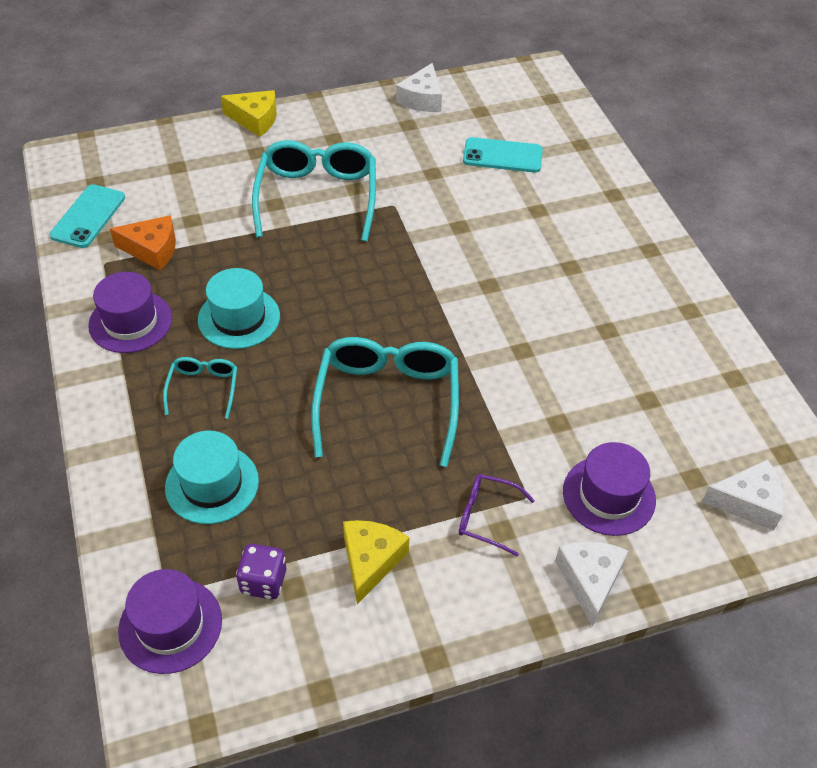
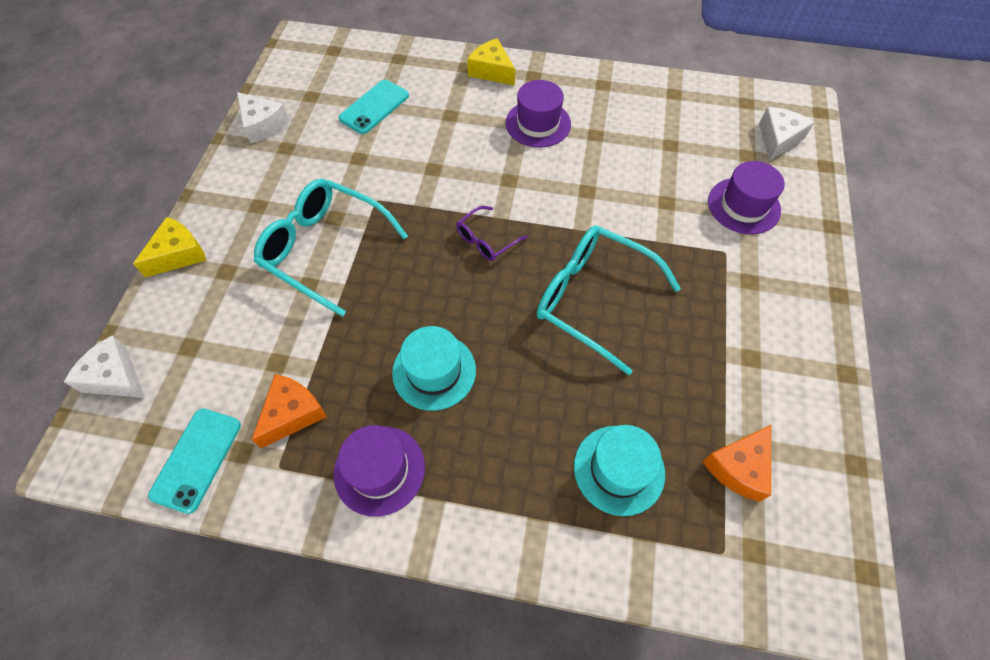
camera: 60 degrees left, 10 degrees up
(88, 216) = (196, 459): turquoise phone -> turquoise phone turned 60 degrees clockwise
(170, 625) = (758, 563): purple hat -> purple hat (538, 124)
(203, 389) = (504, 435): turquoise glasses -> none
(263, 581) = (739, 467): purple dice -> orange cheese
(370, 561) = (746, 379): yellow cheese -> yellow cheese (491, 71)
(487, 517) = (734, 284): purple glasses -> purple glasses (487, 239)
(589, 580) = (810, 250): white cheese -> white cheese (115, 377)

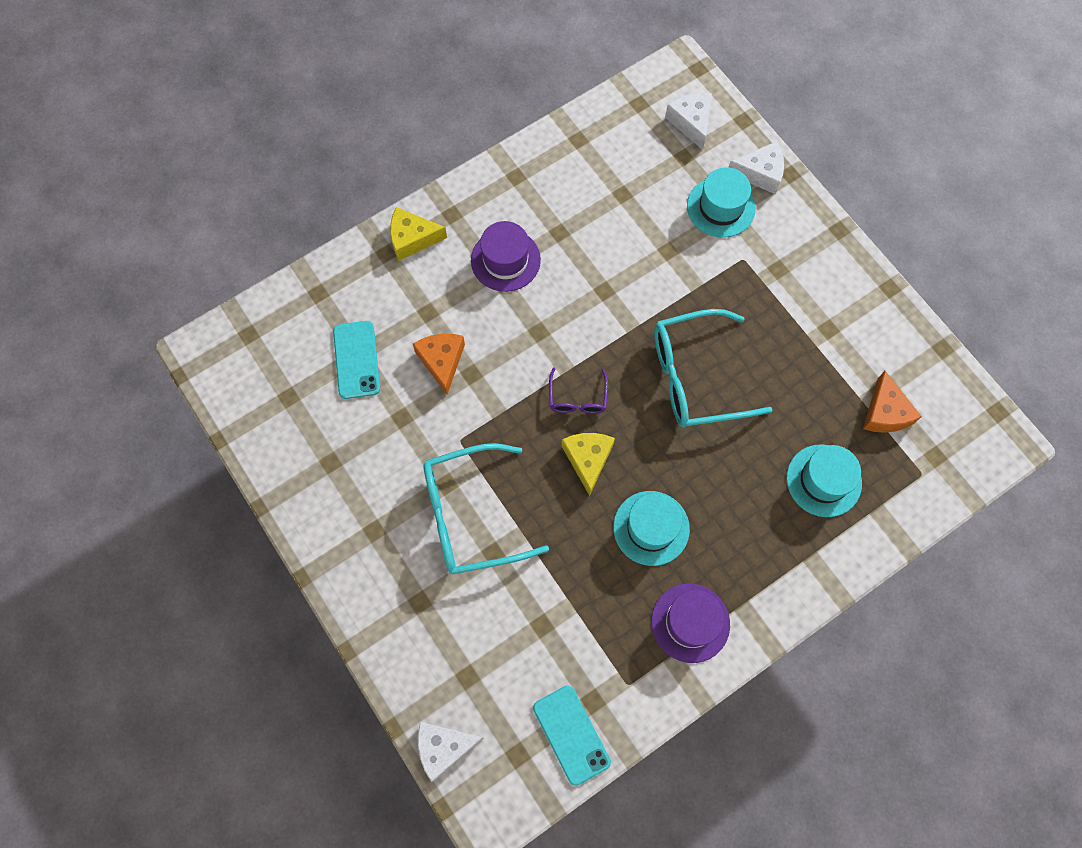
camera: 45 degrees left, 10 degrees up
(178, 254) = (365, 625): yellow cheese -> yellow cheese (587, 459)
(262, 125) = (282, 460): white cheese -> white cheese (760, 173)
(292, 413) = (595, 646): orange cheese -> orange cheese (442, 361)
(743, 206) = (720, 207): purple hat -> turquoise hat

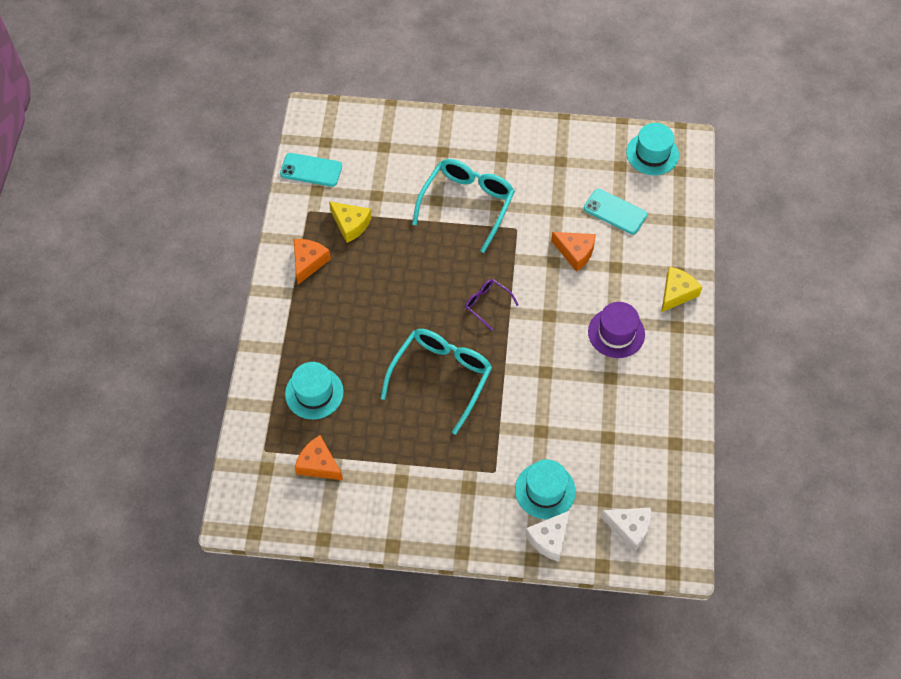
camera: 130 degrees right, 10 degrees down
(444, 747) = (360, 115): white cheese -> none
(587, 459) = (445, 282): yellow cheese -> yellow cheese (351, 224)
(651, 528) = (376, 283): turquoise hat -> turquoise hat (652, 154)
(690, 622) = (308, 262): purple hat -> orange cheese

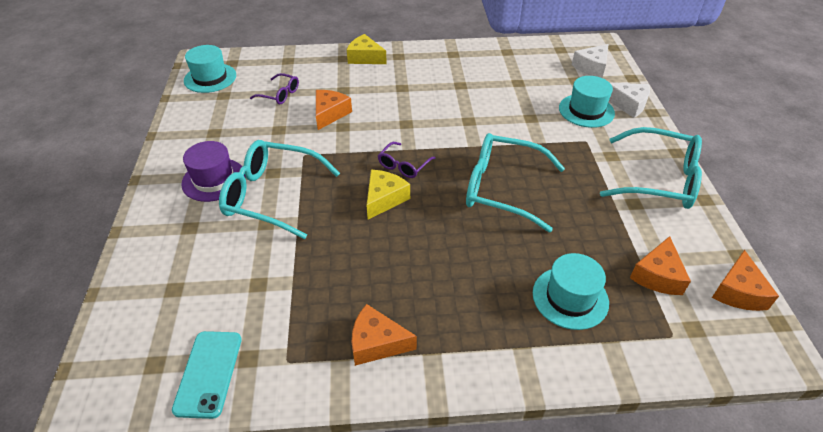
camera: 100 degrees left, 15 degrees down
(288, 518) = (738, 291): none -> orange cheese
(351, 224) = (308, 304): yellow cheese -> yellow cheese (384, 199)
(427, 515) = (658, 179): none -> turquoise glasses
(615, 212) = (279, 94): turquoise phone -> purple glasses
(616, 333) = (414, 85): purple hat -> purple hat (214, 179)
(629, 528) = (591, 67): white cheese -> white cheese turned 150 degrees counterclockwise

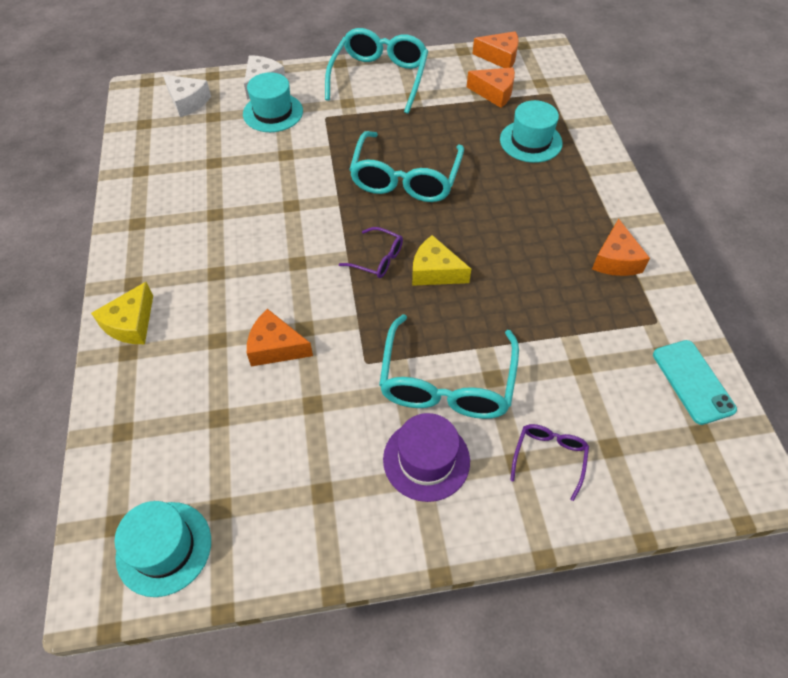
camera: 95 degrees left, 10 degrees up
(208, 373) = (692, 381): turquoise phone -> turquoise phone turned 75 degrees clockwise
(279, 94) = (223, 422): purple glasses -> purple glasses (549, 458)

